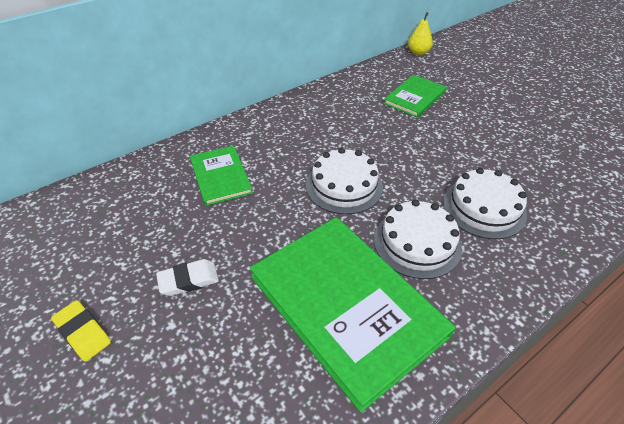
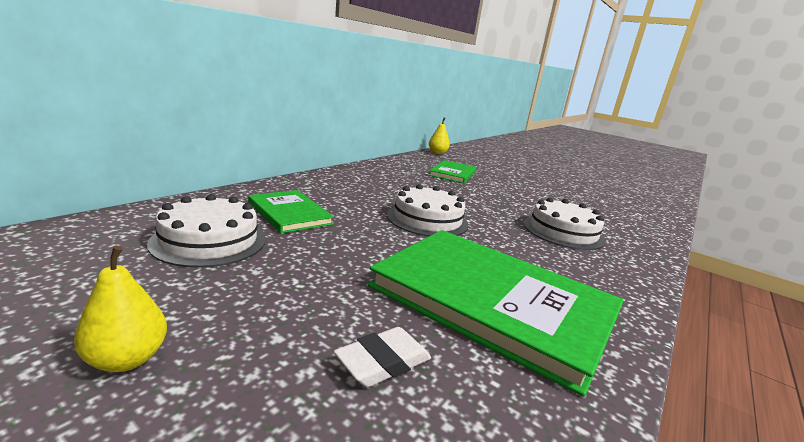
camera: 20 degrees left, 25 degrees down
(83, 332) = (127, 359): yellow eraser -> yellow pear
(188, 280) = (285, 293): white eraser -> white eraser (383, 362)
(417, 243) = (525, 254): white cake -> white cake (209, 241)

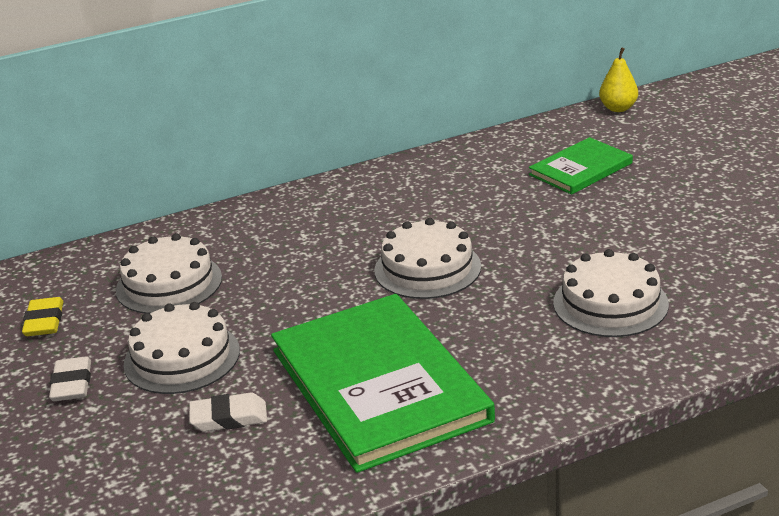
camera: 35 degrees right, 10 degrees up
(53, 287) = (44, 321): none -> yellow eraser
(127, 359) = (72, 384): yellow pear -> white eraser
(271, 304) = (182, 357): none -> white cake
(289, 213) = (267, 249): green book -> none

